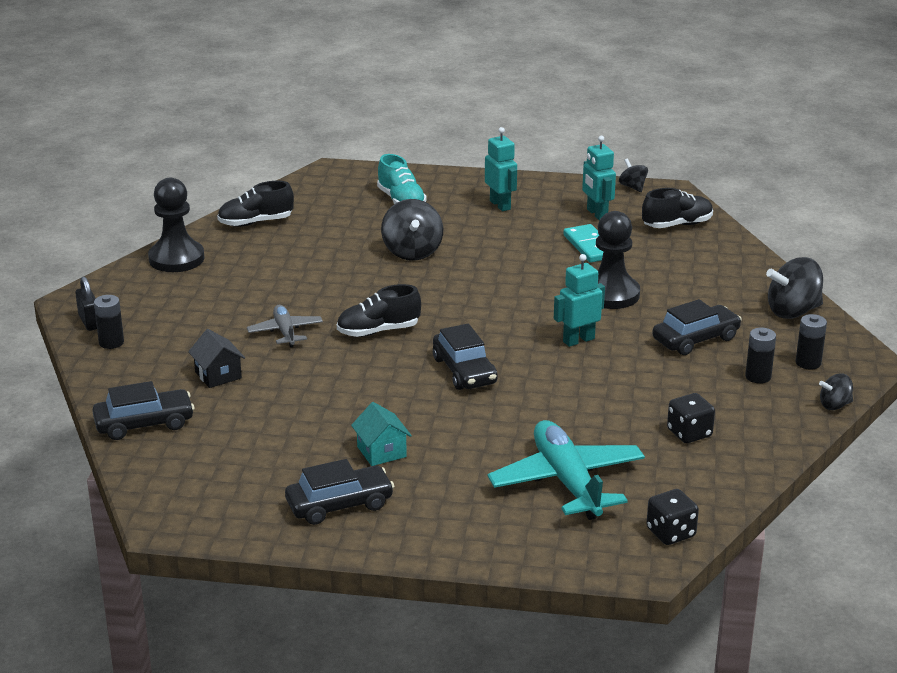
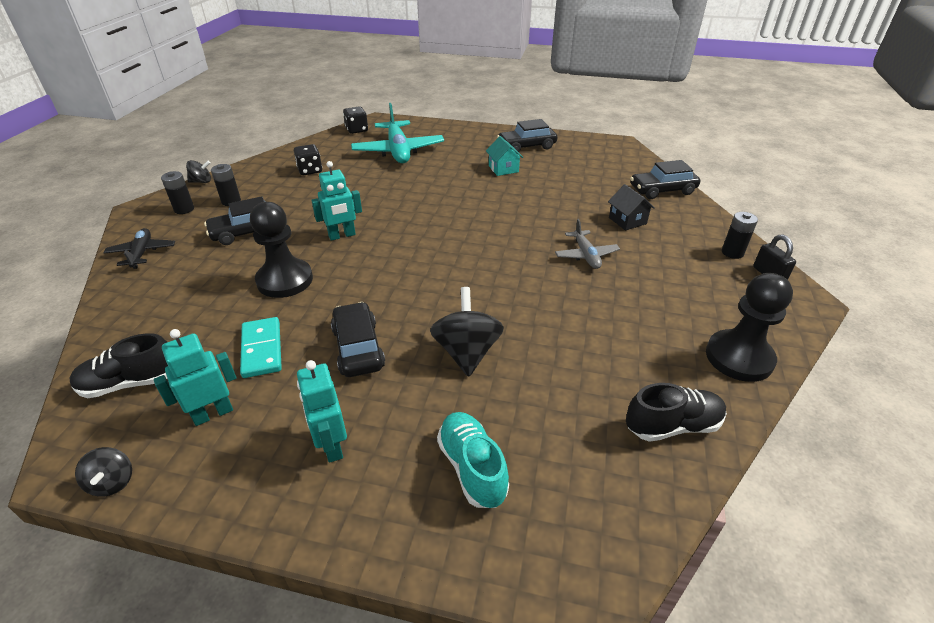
camera: 175 degrees left, 10 degrees up
(378, 331) = (505, 252): black shoe -> none
(464, 371) = (440, 215): black car -> black car (358, 348)
(596, 214) = (213, 413): turquoise robot -> turquoise robot turned 105 degrees counterclockwise
(793, 311) = (142, 253): black spinning top -> black plane

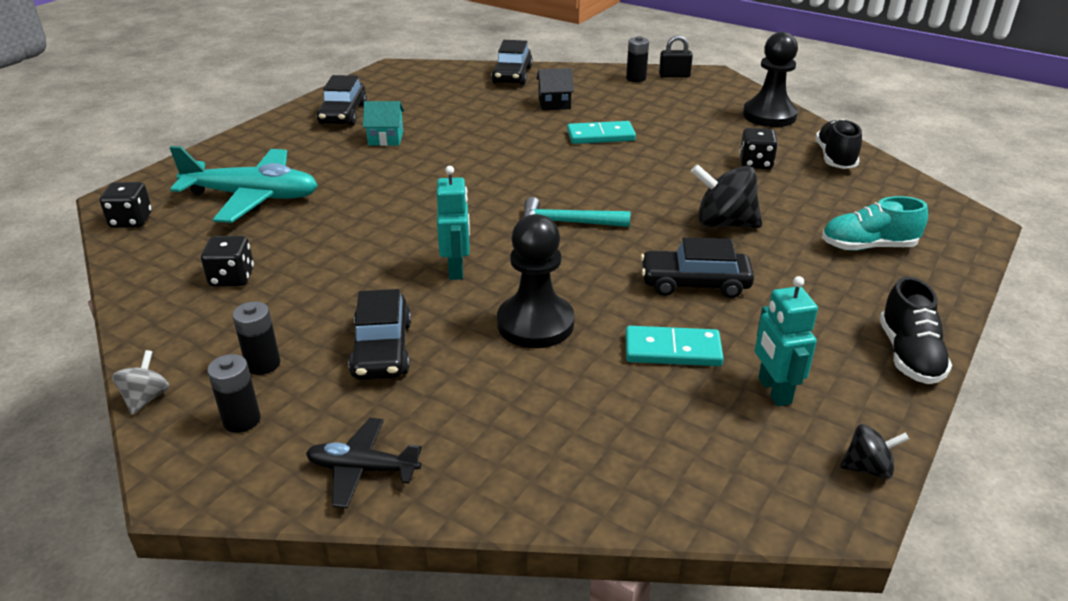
camera: 70 degrees left, 5 degrees down
(130, 383) = (701, 463): black shoe -> black shoe (909, 355)
(201, 181) = (146, 398): black spinning top -> grey spinning top
(331, 445) = (833, 314): turquoise robot -> none
(425, 267) = (567, 223): none -> turquoise hammer
(586, 255) = (600, 136): grey plane -> turquoise domino
(607, 359) = (755, 163): none -> black dice

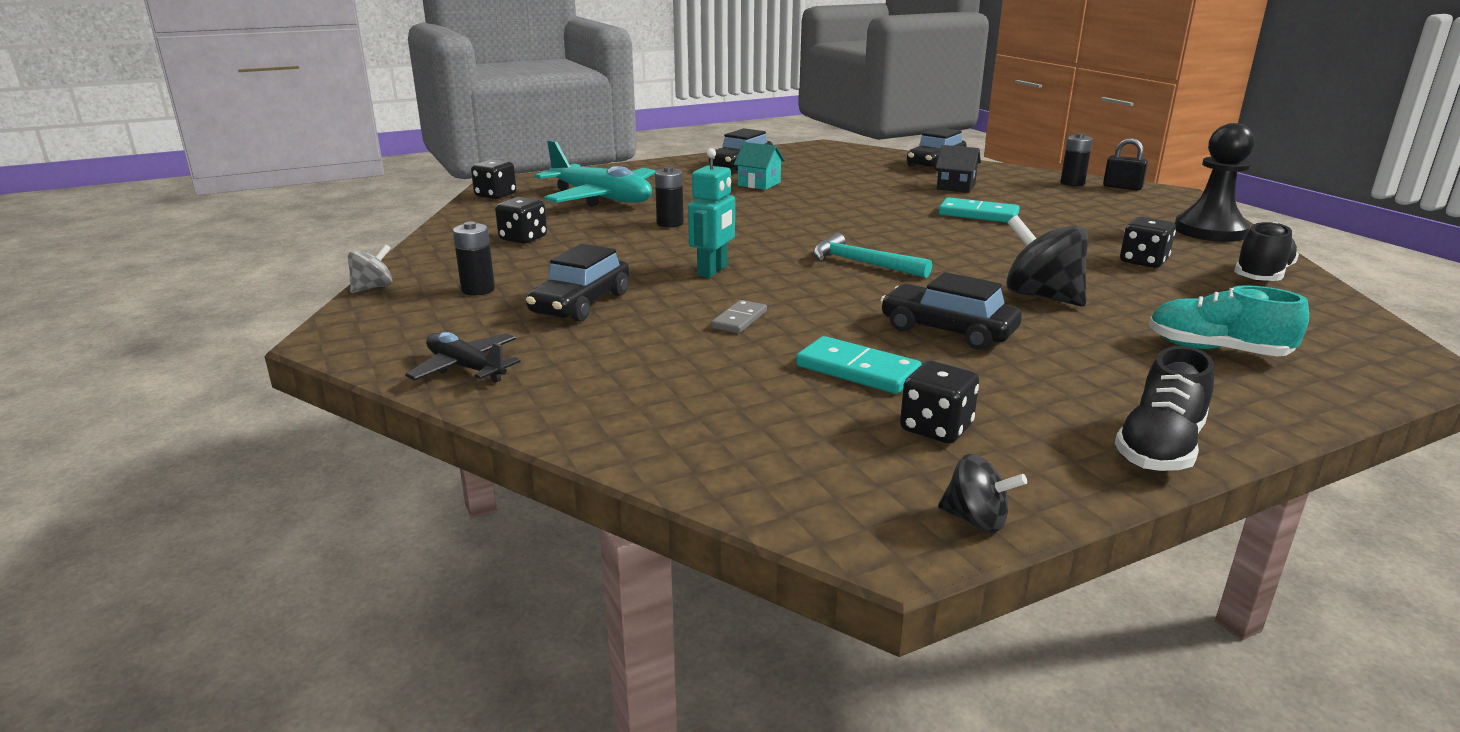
camera: 30 degrees right, 10 degrees down
(242, 420) = (419, 316): black battery -> black battery (670, 223)
(535, 323) = (739, 320): black pawn -> grey domino
(774, 391) = (936, 428): turquoise robot -> black dice

